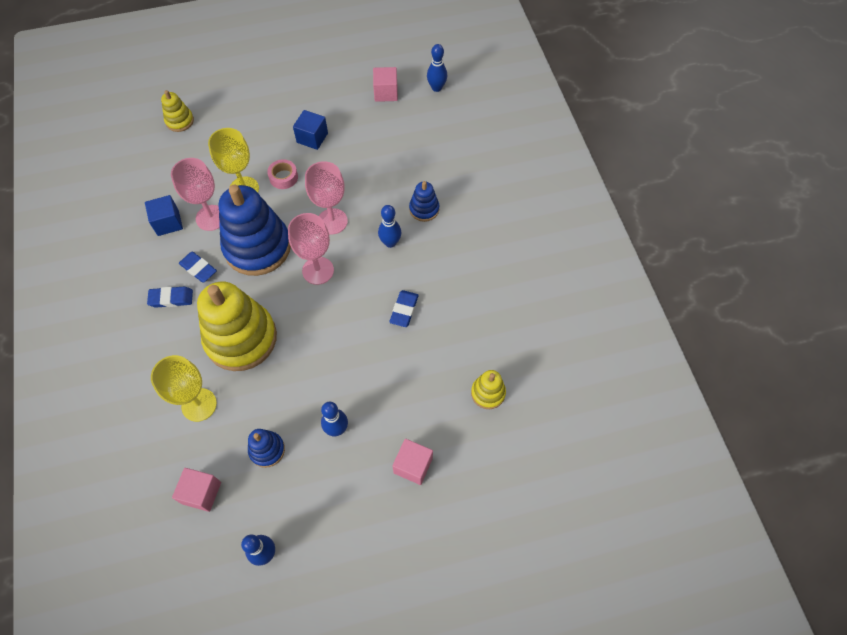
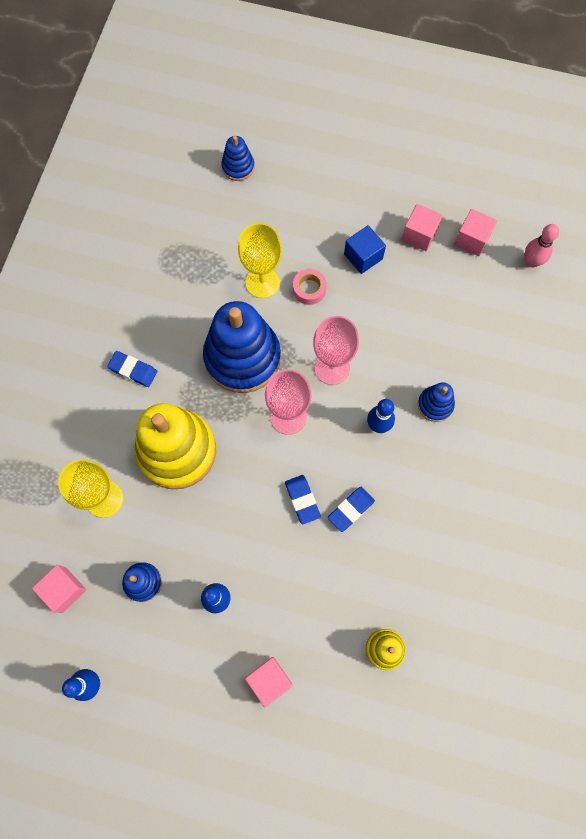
camera: 30 degrees right, 10 degrees up
(168, 223) = (170, 282): blue cube -> none
(179, 121) = (238, 167): yellow stacking toy -> blue stacking toy
(198, 268) = (174, 351): blue eraser -> blue eraser (302, 500)
(211, 218) = (214, 299): pink goblet -> none
(346, 106) = (419, 235): none -> pink cube
(436, 88) = (532, 262): blue bowling pin -> pink bowling pin

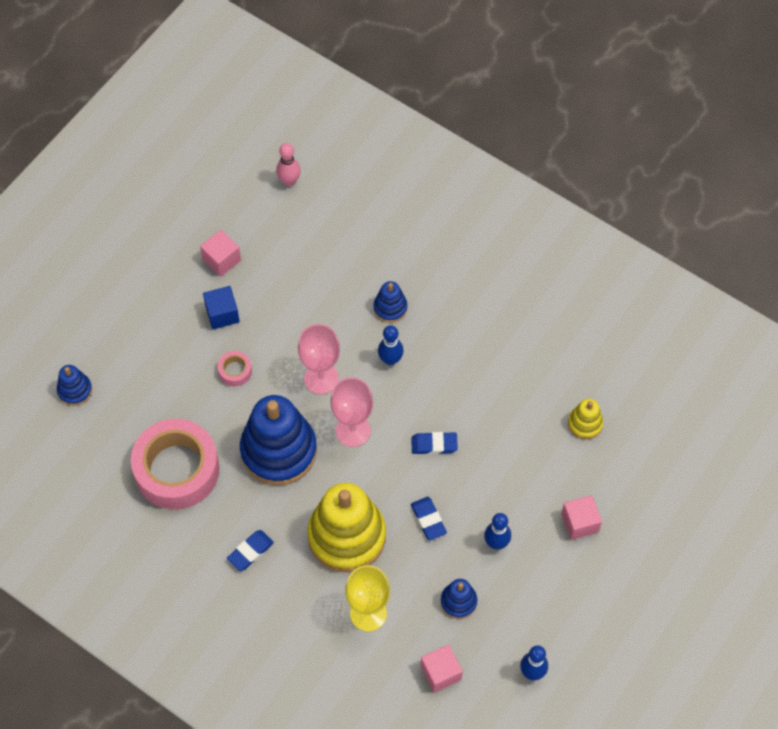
camera: 70 degrees left, 10 degrees down
(192, 278) = (177, 470): none -> pink tape
(262, 282) = (210, 409): yellow goblet -> none
(351, 509) = (457, 408): blue eraser -> blue eraser (428, 520)
(471, 240) = (246, 219): pink cube -> none

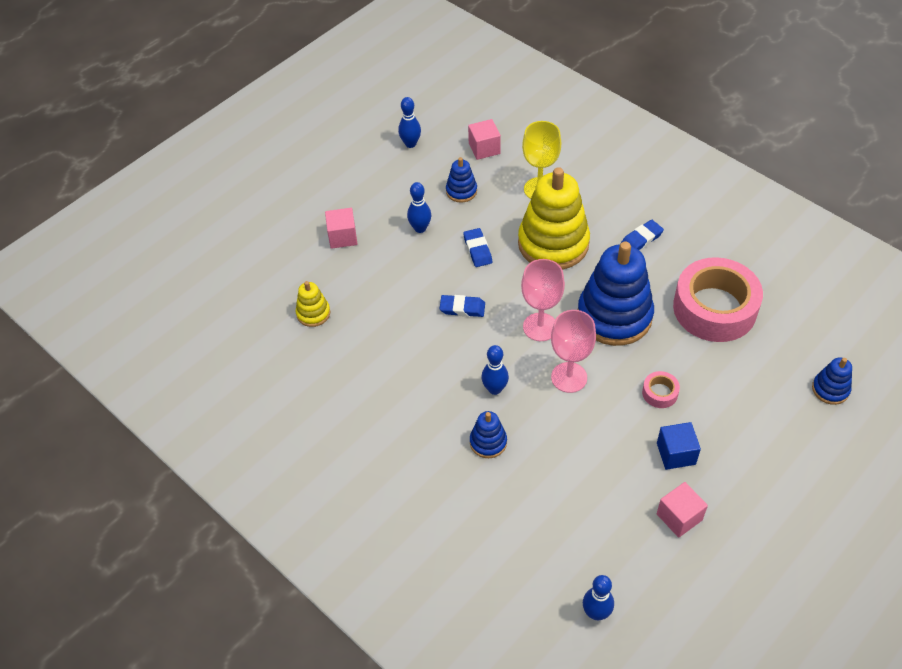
camera: 170 degrees left, 10 degrees down
(289, 181) = (596, 613): pink bowling pin -> blue bowling pin

